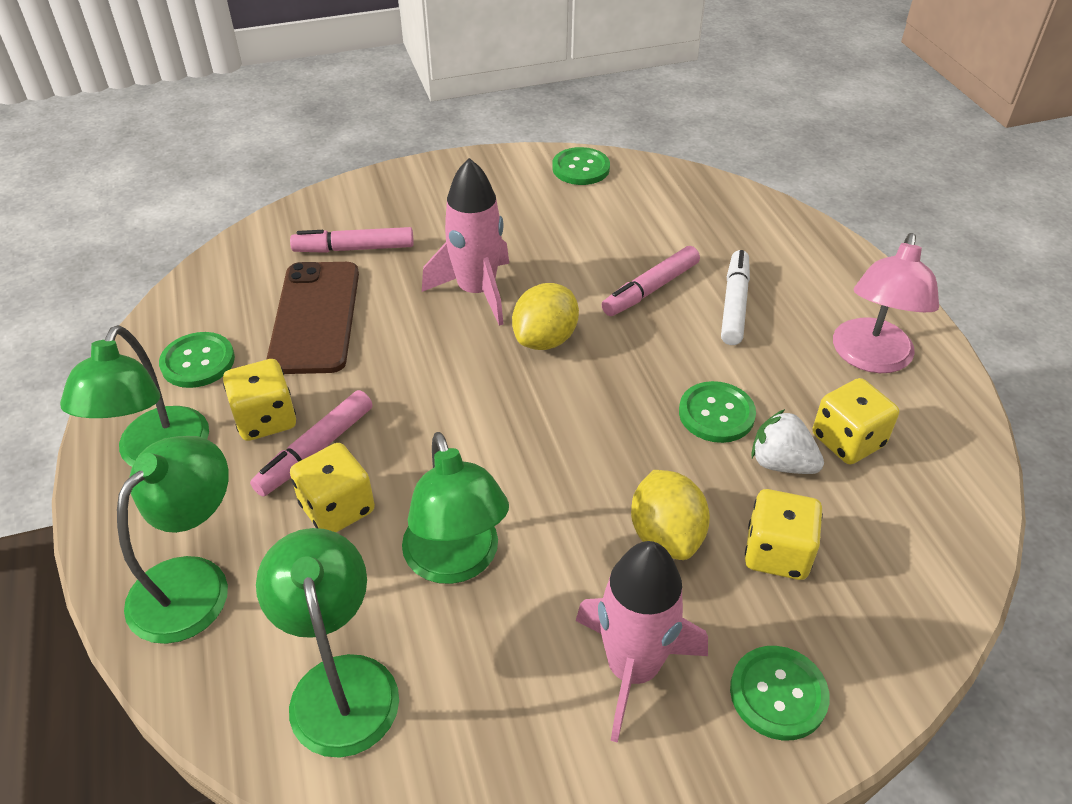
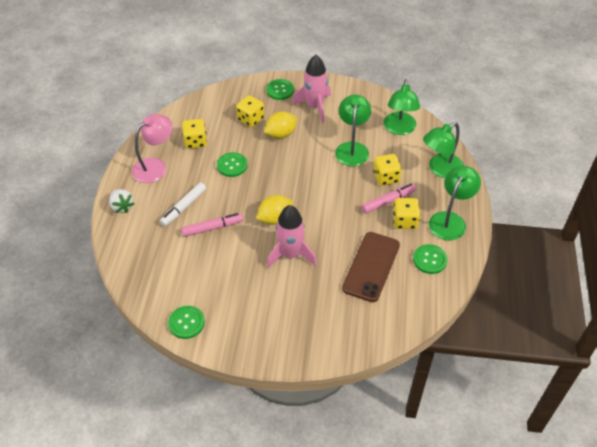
camera: 155 degrees left, 5 degrees up
(354, 249) = (339, 305): pink marker -> none
(666, 535) = (281, 134): yellow lemon -> yellow lemon turned 45 degrees clockwise
(781, 463) = (225, 142): white strawberry -> white strawberry (122, 206)

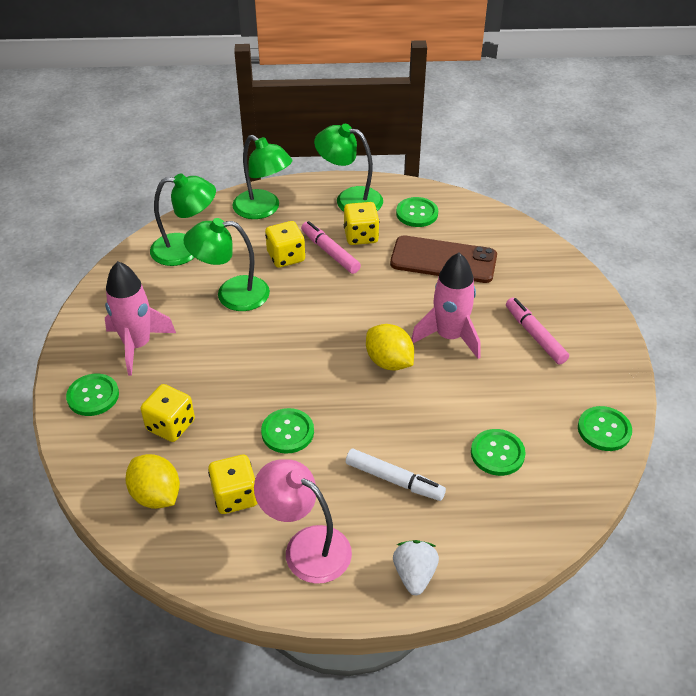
camera: 100 degrees left, 5 degrees down
(122, 206) = (414, 575): white strawberry -> white strawberry turned 45 degrees counterclockwise
(186, 260) = (497, 453): none -> green button
(212, 228) = (426, 433): pink marker -> pink marker (535, 336)
(281, 134) = (207, 379): yellow lemon -> yellow lemon (156, 495)

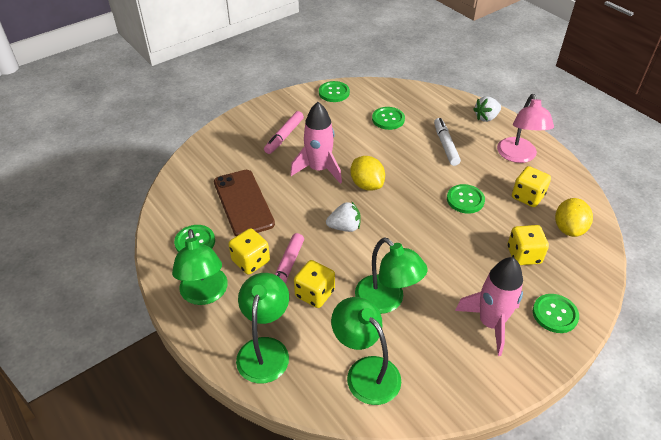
camera: 125 degrees left, 0 degrees up
(343, 313) = (344, 227): none -> white strawberry
(389, 362) = (367, 185): yellow lemon -> yellow lemon turned 45 degrees counterclockwise

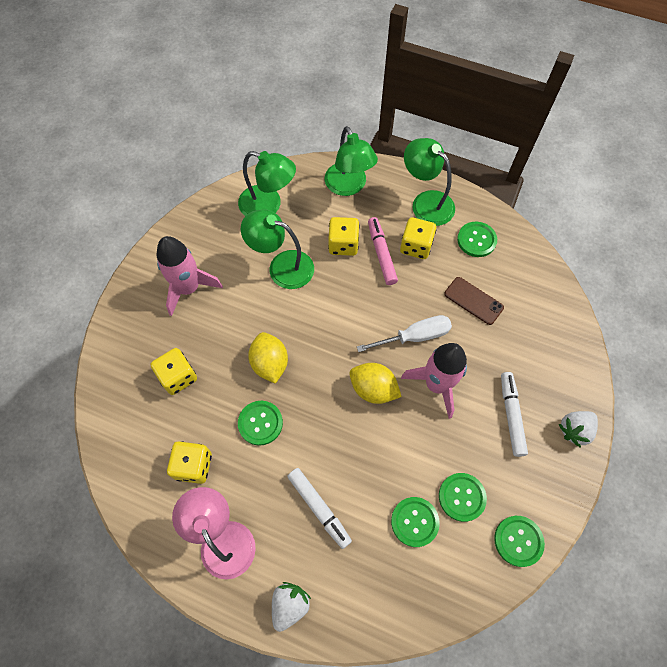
camera: 150 degrees right, 20 degrees up
(243, 203) = (473, 301): brown phone -> brown phone, size x0.60
(284, 136) = (511, 415): pink marker -> white marker
(309, 201) = (415, 336): none -> white screwdriver
(344, 227) = (361, 322): white strawberry -> white strawberry (574, 430)
(555, 314) = (136, 324): green button -> green button (462, 497)
(568, 229) = (139, 438): yellow lemon -> yellow lemon (270, 363)

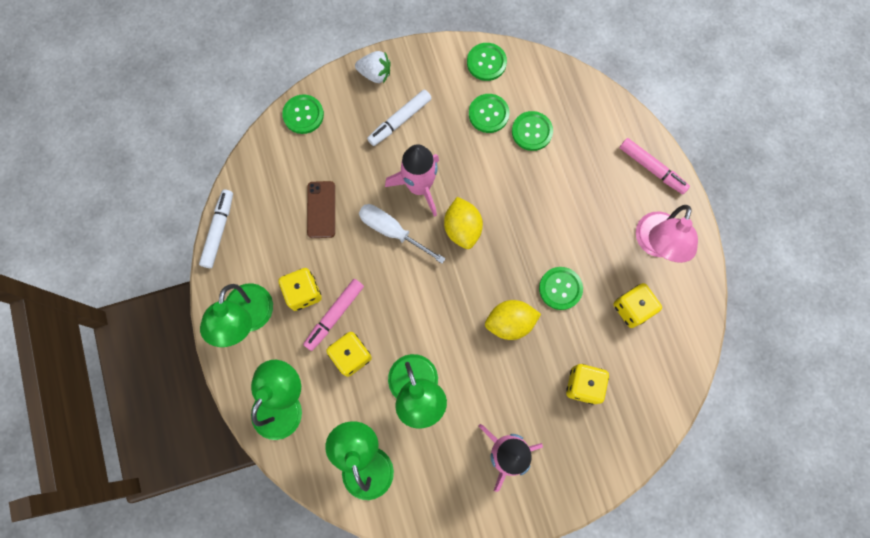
camera: 130 degrees left, 10 degrees up
(270, 363) = (510, 323): yellow lemon -> yellow lemon turned 45 degrees clockwise
(289, 605) = (652, 168): white strawberry -> pink marker
(319, 508) = (579, 198): white marker -> white marker (218, 231)
(476, 240) = (256, 247): green button -> green button (303, 115)

